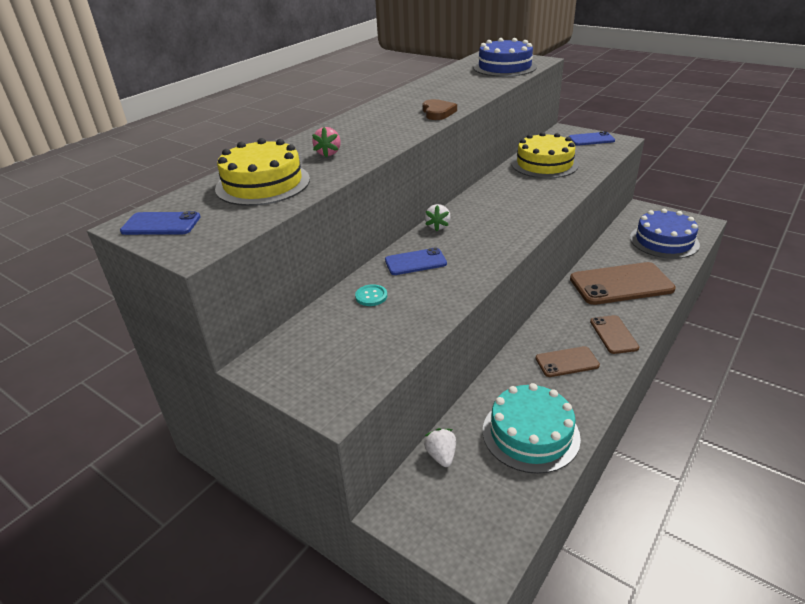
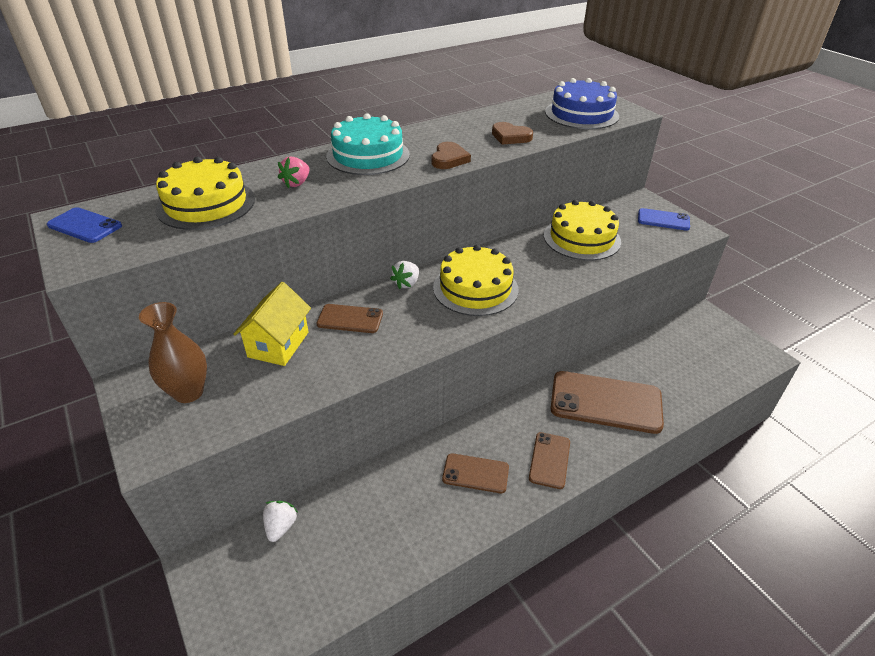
camera: 20 degrees right, 5 degrees up
(324, 353) = (188, 392): none -> brown vase
(371, 296) = (278, 344): turquoise button -> yellow house
(415, 262) = (350, 319): blue phone -> brown phone
(468, 90) = (510, 137): none -> brown heart
(497, 215) = (475, 288): none -> yellow cake
(530, 434) = (378, 539): turquoise cake -> turquoise cake (368, 155)
(664, 241) = (699, 364): blue cake -> none

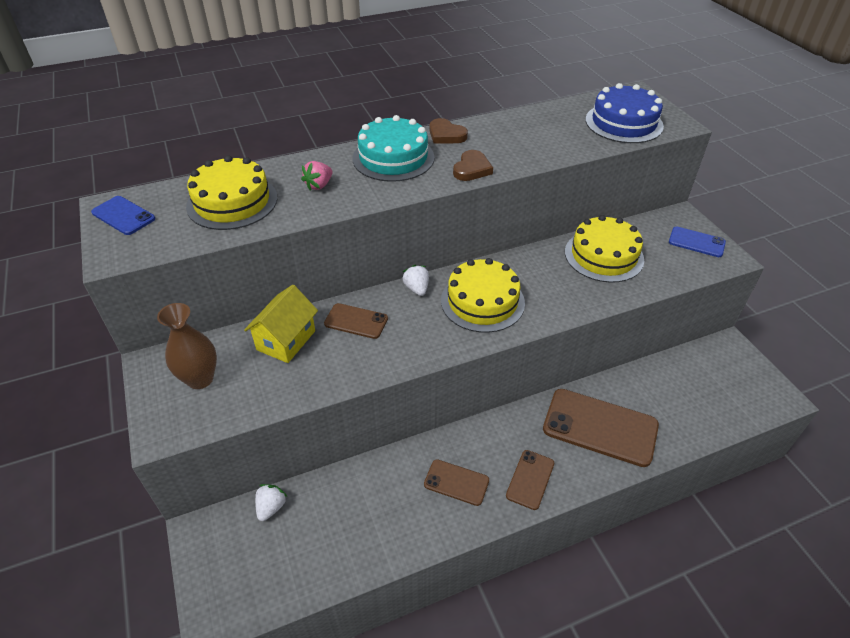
camera: 10 degrees right, 5 degrees up
(406, 283) = (417, 289): white strawberry -> white strawberry turned 120 degrees clockwise
(510, 137) = (541, 146): brown heart -> brown heart (446, 135)

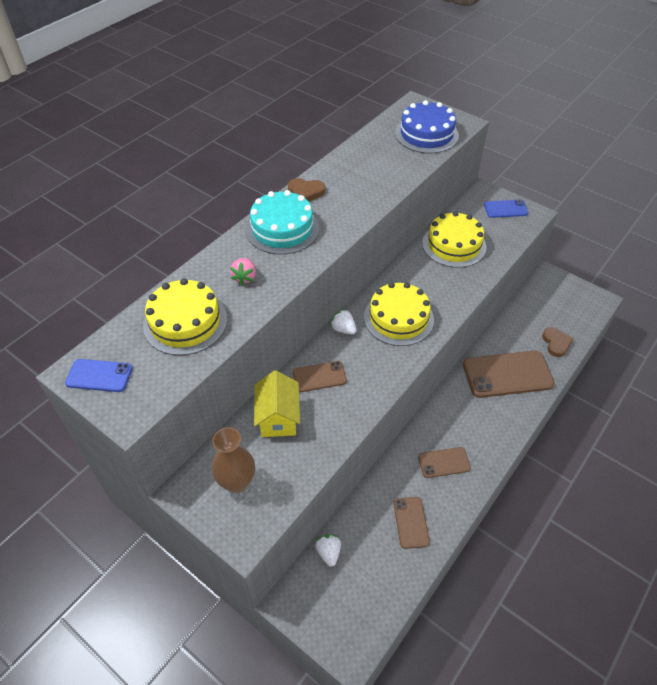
camera: 30 degrees left, 5 degrees up
(472, 169) = (351, 216): brown heart -> brown heart (556, 343)
(530, 479) = (489, 434): brown phone -> brown phone (411, 522)

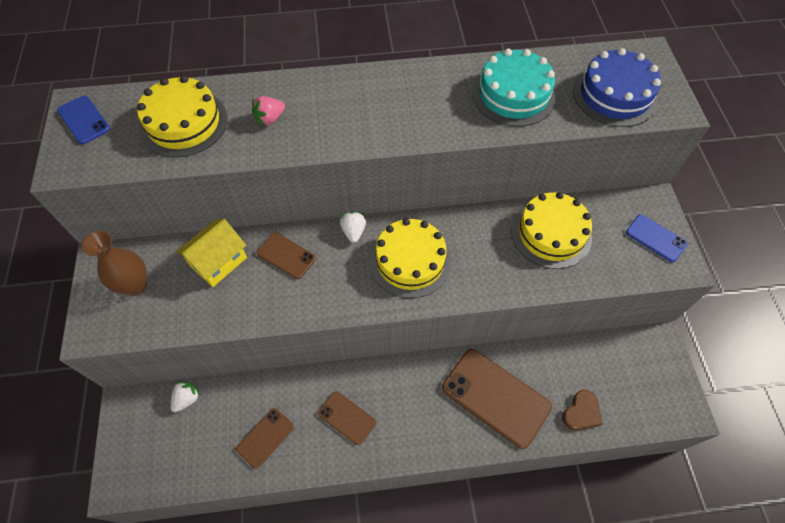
camera: 45 degrees right, 10 degrees up
(282, 229) = (354, 97): turquoise cake -> turquoise cake (513, 94)
(306, 192) = (418, 76): brown heart -> none

